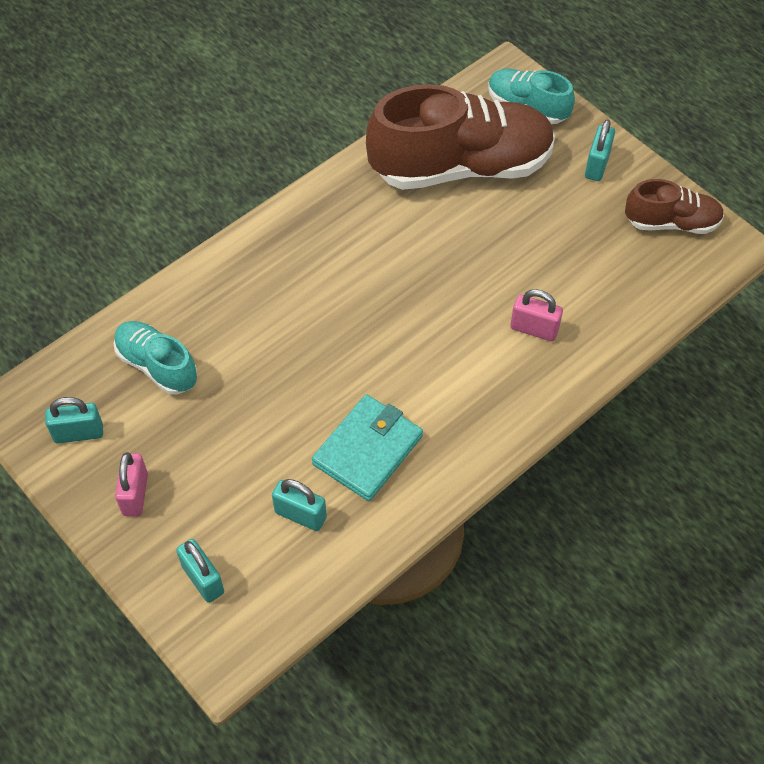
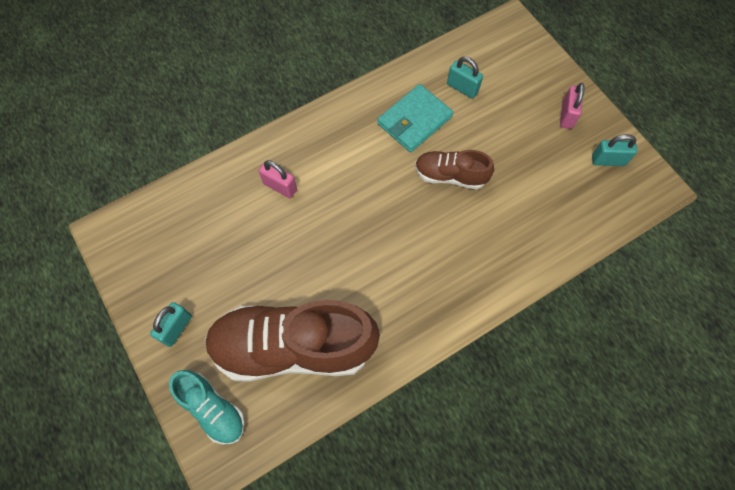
camera: 170 degrees left, 10 degrees up
(157, 366) = (556, 201): turquoise shoe -> none
(203, 579) = (523, 62): turquoise padlock -> none
(671, 223) = (141, 260): brown shoe -> brown shoe (450, 176)

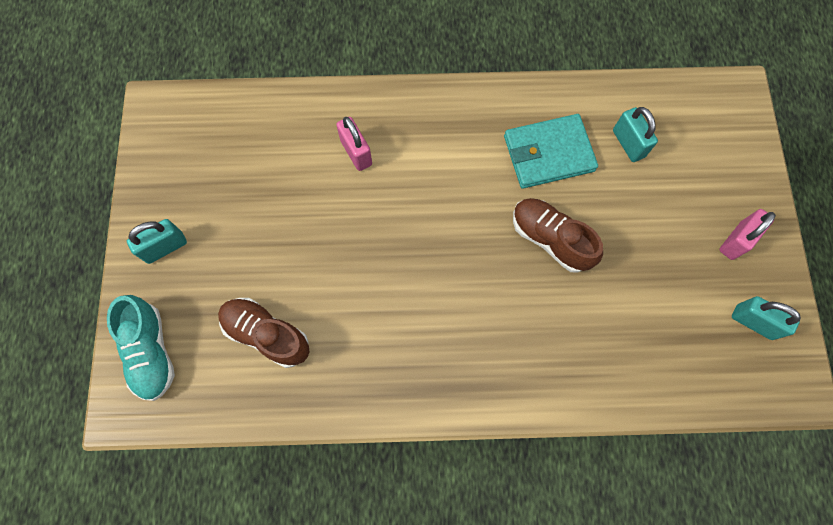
camera: 30 degrees right, 5 degrees up
(293, 347) = (267, 334): brown shoe -> brown shoe, size x0.51

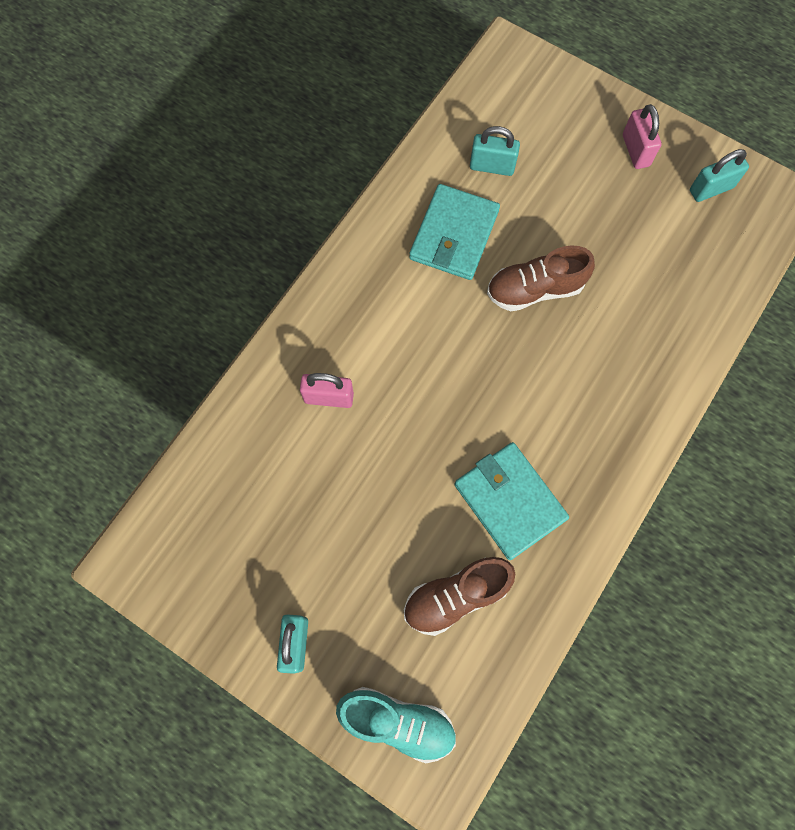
camera: 55 degrees left, 0 degrees up
(365, 328) = (510, 501): none -> turquoise wallet

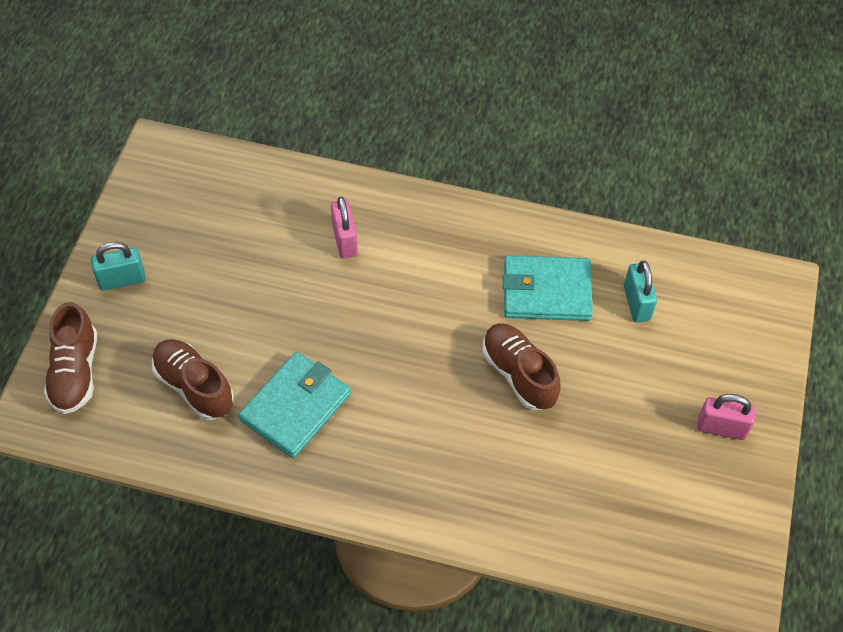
camera: 70 degrees right, 15 degrees down
(398, 721) = (75, 372): turquoise shoe -> brown shoe
(635, 150) = (721, 428): pink padlock -> pink padlock turned 45 degrees clockwise
(711, 189) = (711, 513): turquoise padlock -> none

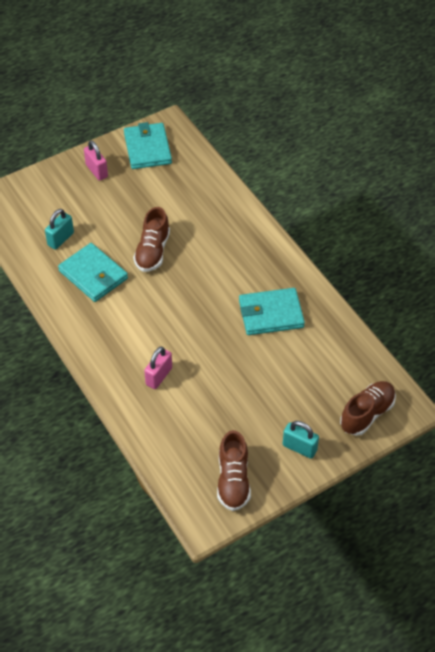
camera: 135 degrees left, 5 degrees down
(194, 387) = (311, 360): brown shoe -> brown shoe (233, 480)
(708, 521) = (147, 148): none -> turquoise wallet

